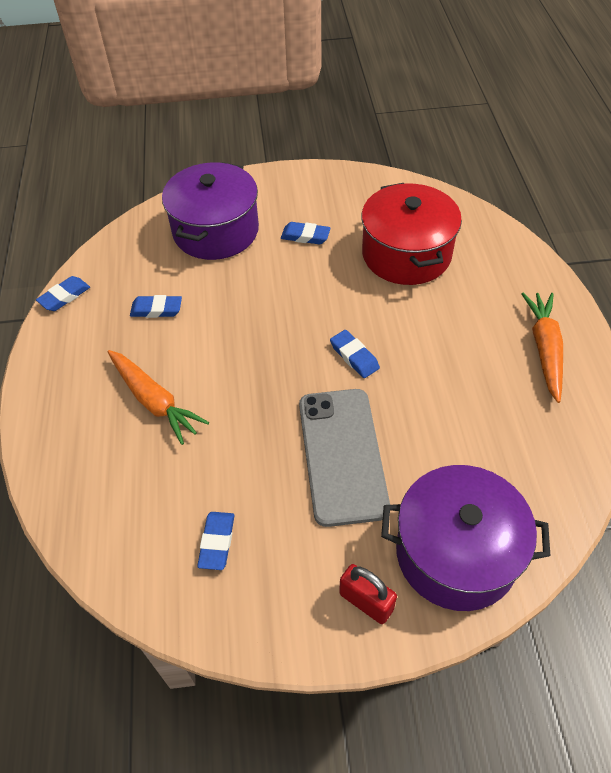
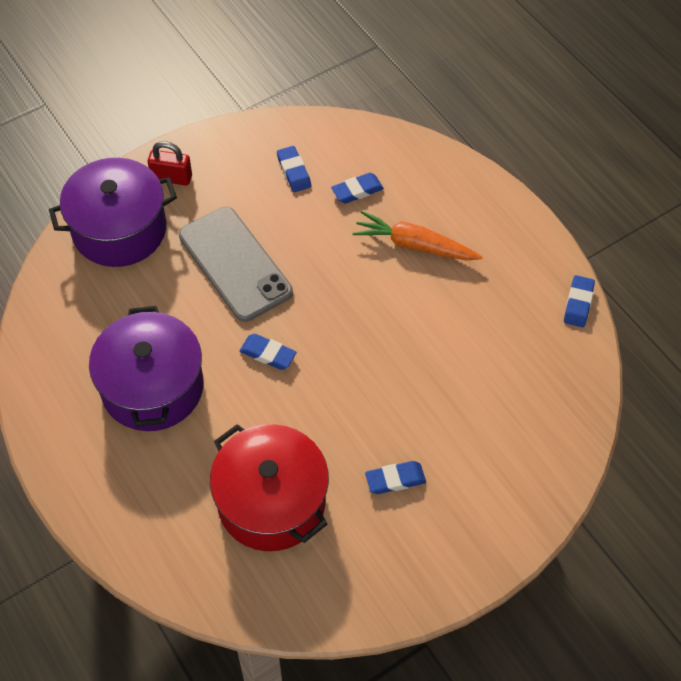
camera: 150 degrees right, 5 degrees up
(156, 309) = (481, 326): blue eraser -> blue eraser (357, 191)
(215, 231) = (497, 444): purple pot -> purple pot (152, 387)
(544, 349) = (89, 436): orange carrot -> none

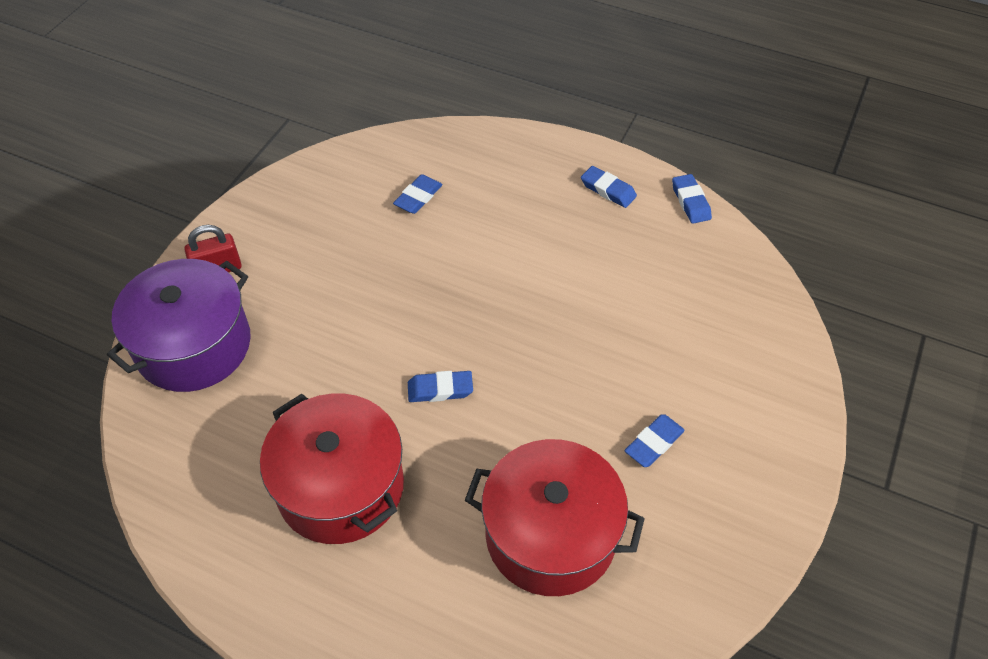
camera: 30 degrees left, 5 degrees down
(152, 387) = (341, 486): purple pot -> red pot
(235, 264) = (344, 320): grey phone -> none
(293, 171) = (343, 207): blue eraser -> blue eraser (608, 190)
(414, 245) = (508, 220): orange carrot -> none

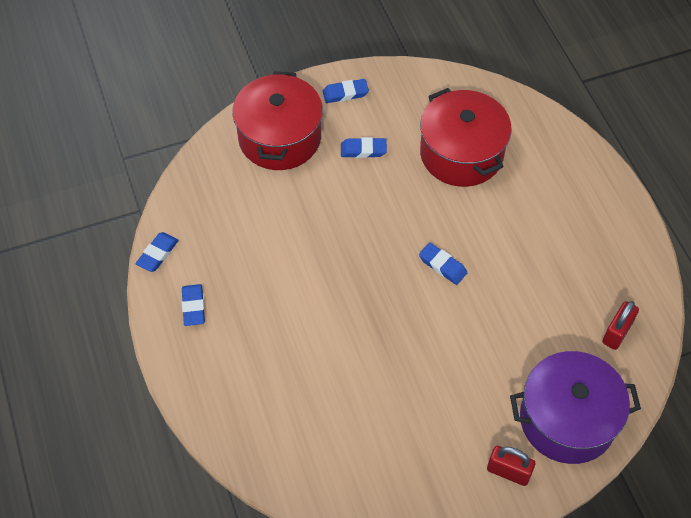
camera: 135 degrees left, 5 degrees up
(199, 465) = (617, 332): none -> red padlock
(341, 486) = (546, 257): red pot -> red pot (279, 138)
(418, 197) = (319, 413): blue eraser -> blue eraser (345, 93)

